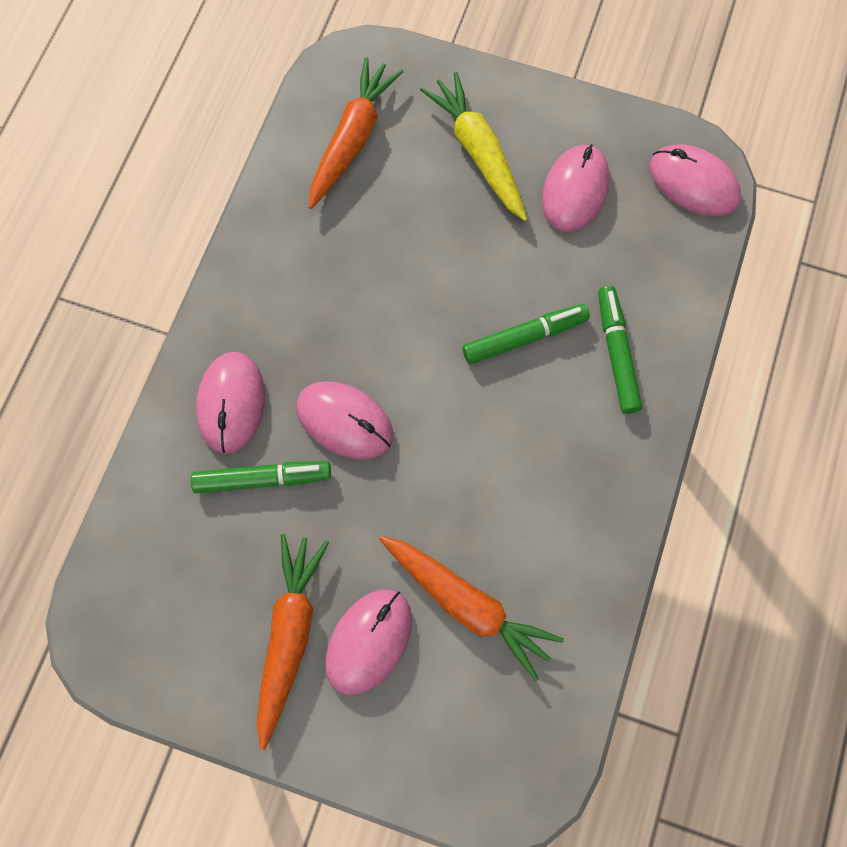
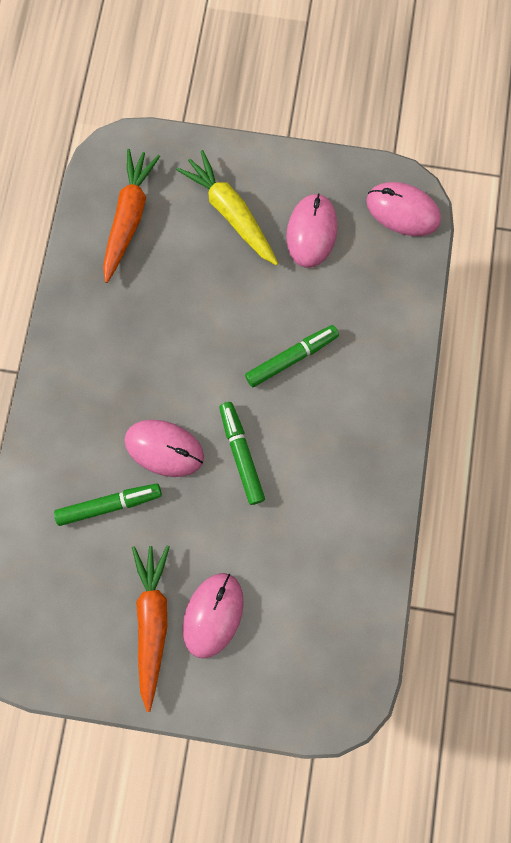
camera: 10 degrees left, 5 degrees up
(231, 403) = (73, 449): pink mouse -> none
(468, 605) = (282, 574): orange carrot -> none
(616, 353) = (364, 359): green marker -> green marker (241, 454)

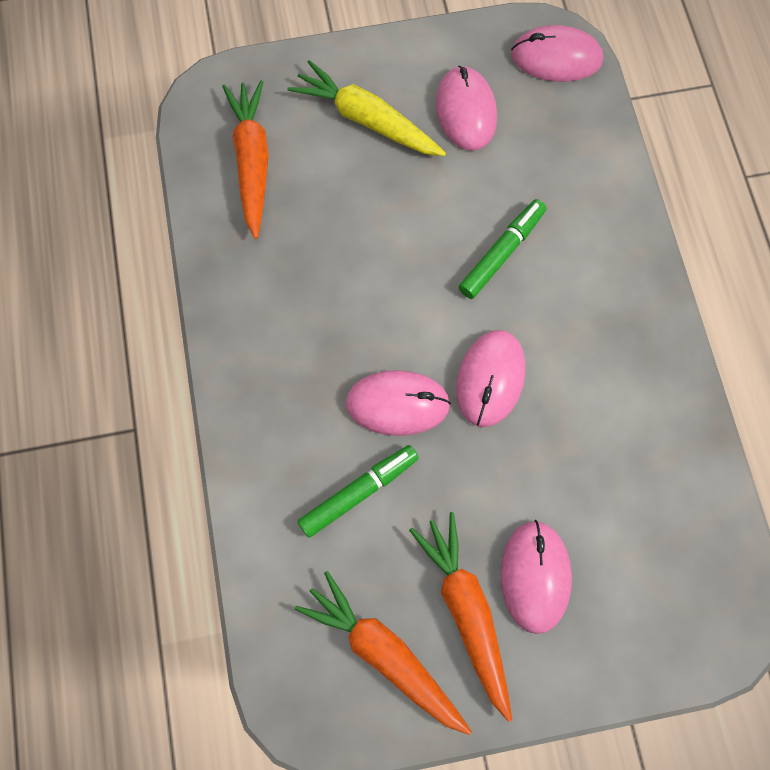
camera: 20 degrees left, 5 degrees down
(81, 629) = (384, 654): none -> orange carrot
(241, 454) = (490, 379): green marker -> pink mouse

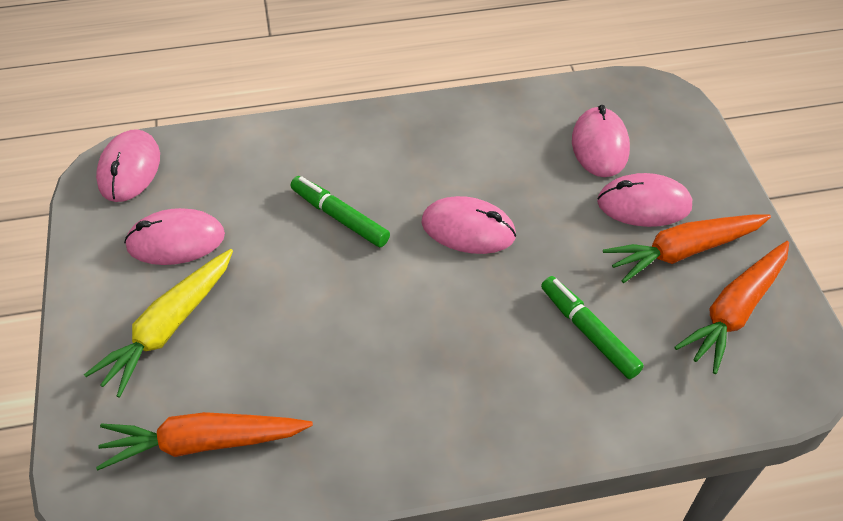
camera: 90 degrees left, 20 degrees down
(397, 404) = (497, 300): pink mouse -> pink mouse (600, 145)

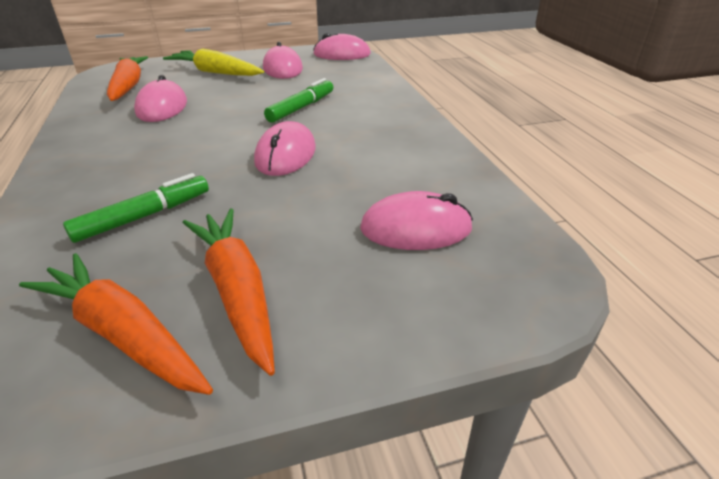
camera: 85 degrees right, 15 degrees down
(643, 204) = (319, 260): pink mouse -> pink mouse (162, 107)

